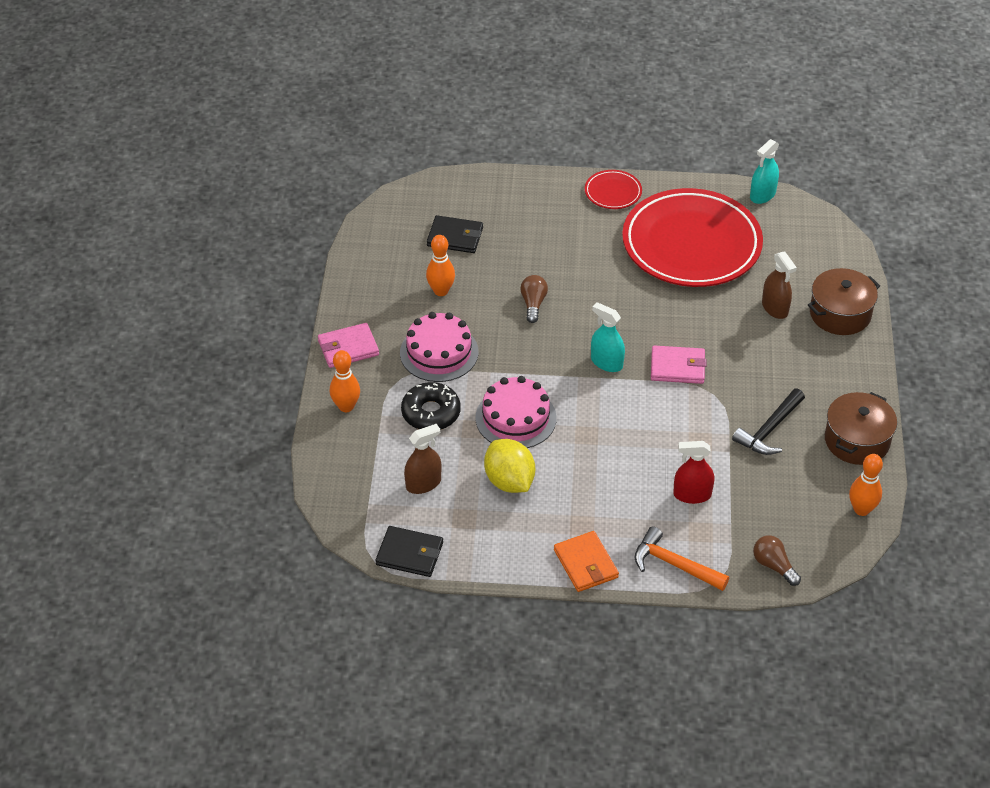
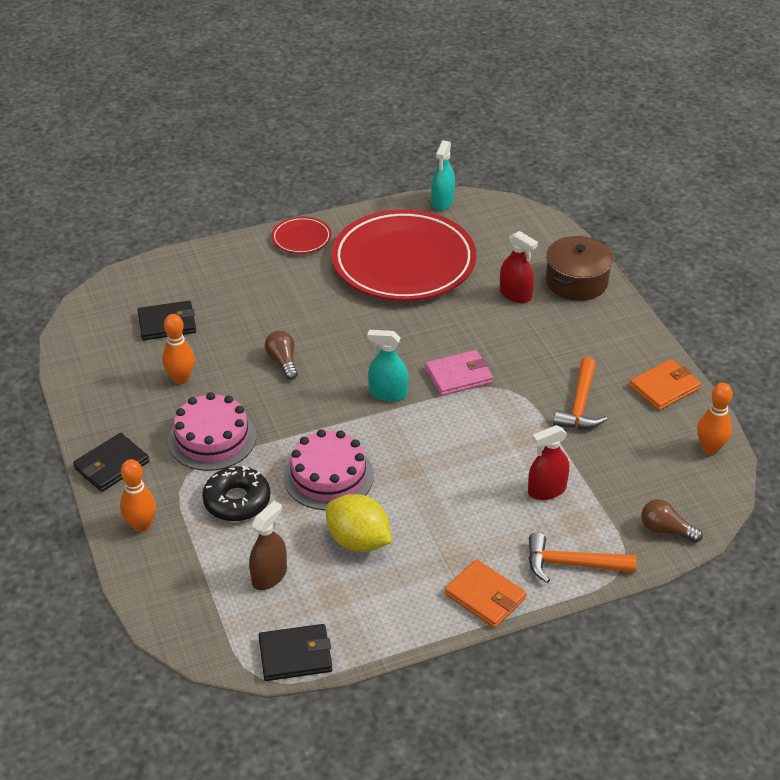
camera: 25 degrees left, 5 degrees down
(348, 348) = (111, 465): pink wallet -> black wallet
(769, 429) = (580, 404): black hammer -> orange hammer
(775, 308) = (515, 295): brown spray bottle -> red spray bottle
(857, 440) = (664, 387): brown pot -> orange wallet

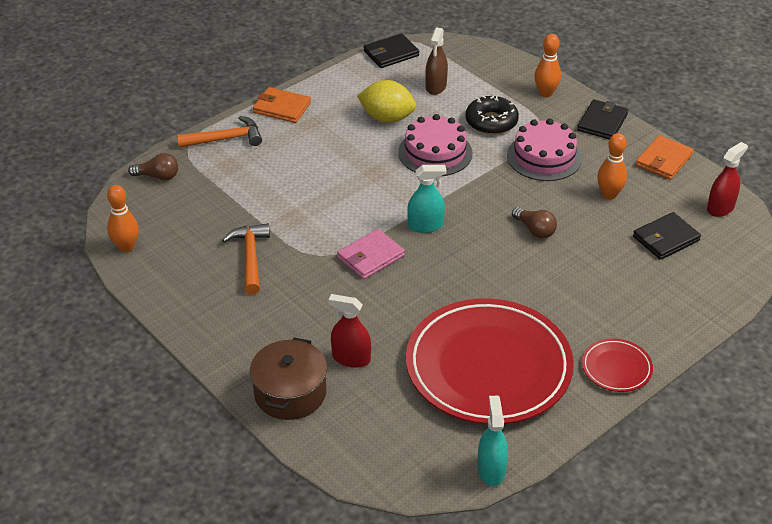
camera: 160 degrees right, 0 degrees up
(547, 490) = (259, 182): red spray bottle -> red spray bottle (720, 208)
(664, 387) = (174, 293): orange wallet -> orange wallet (664, 160)

